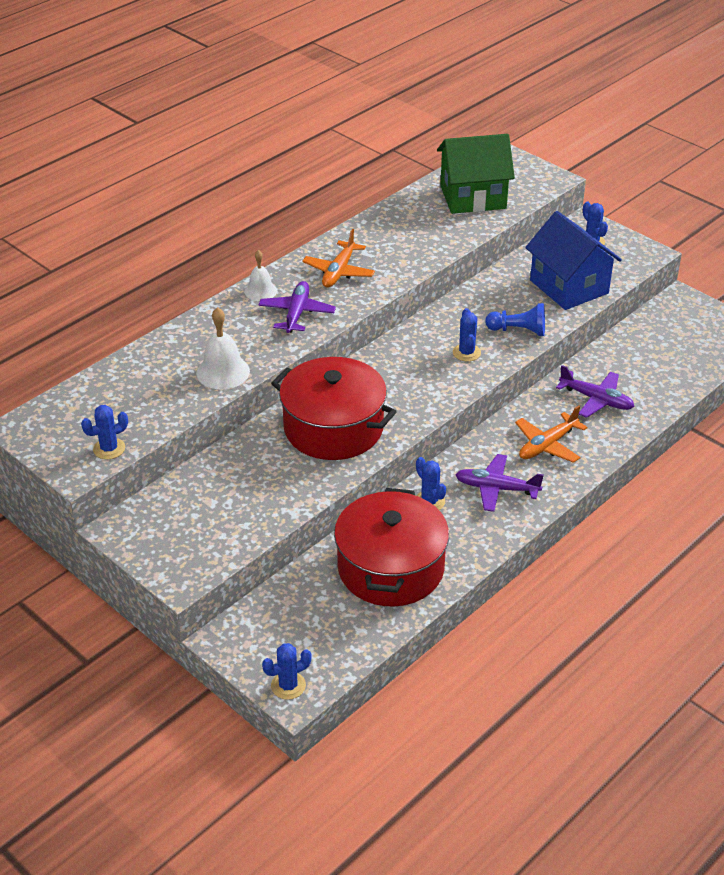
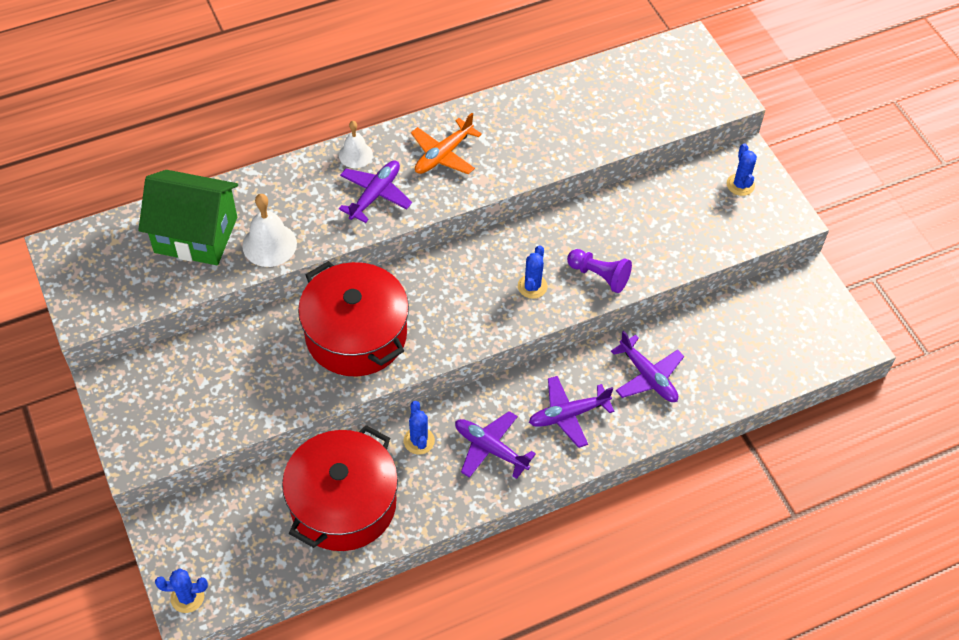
camera: 20 degrees right, 15 degrees up
(109, 449) = (123, 301): blue cactus -> none
(473, 197) = (631, 98): green house -> green house (196, 235)
(518, 330) = (599, 276): blue pawn -> purple pawn
(547, 445) = (568, 415): orange plane -> purple plane
(569, 287) = (682, 236): blue house -> none

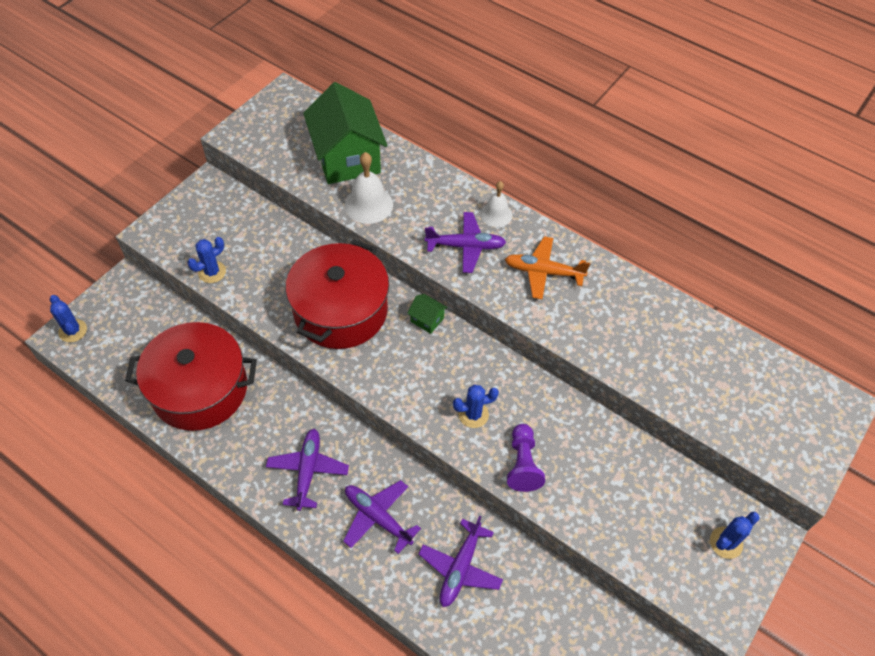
camera: 60 degrees right, 0 degrees up
(413, 272) = (427, 320): none -> green house
(419, 441) = (286, 413): blue cactus -> blue cactus (212, 272)

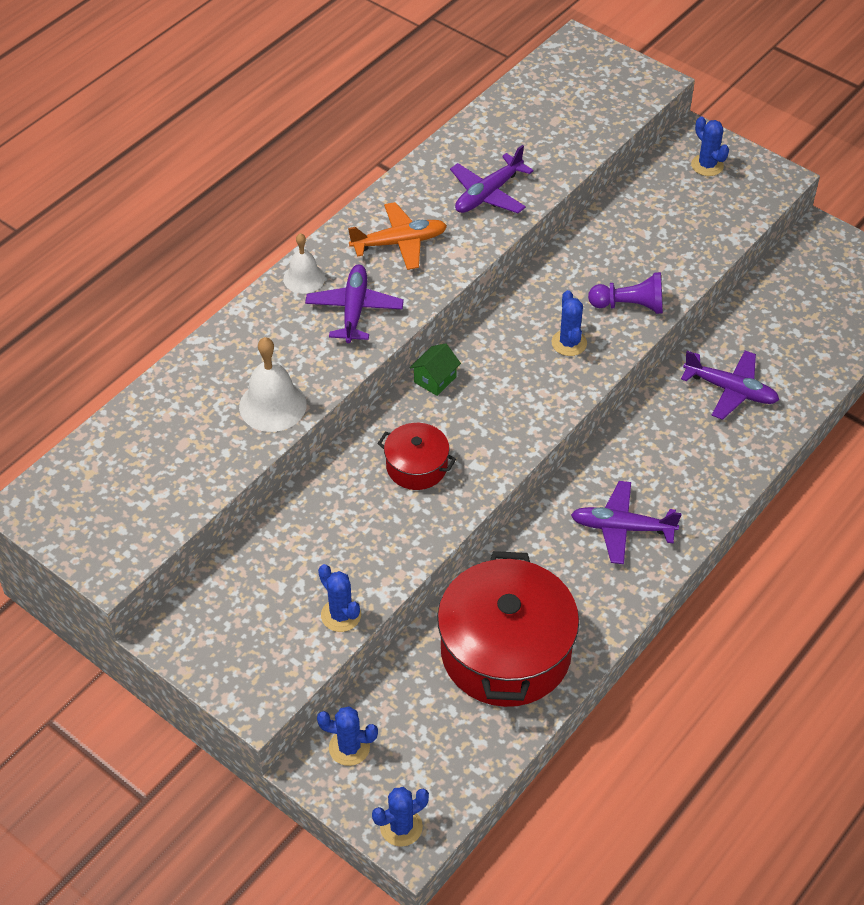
camera: 85 degrees left, 5 degrees down
(136, 300) = (349, 747): none -> blue cactus
(340, 311) = (416, 466): red pot -> red pot, size x0.49
(347, 158) = (181, 428): green house -> none
(377, 517) = (677, 461): purple plane -> purple plane (488, 194)
(543, 272) = (399, 242): orange plane -> orange plane turned 120 degrees counterclockwise

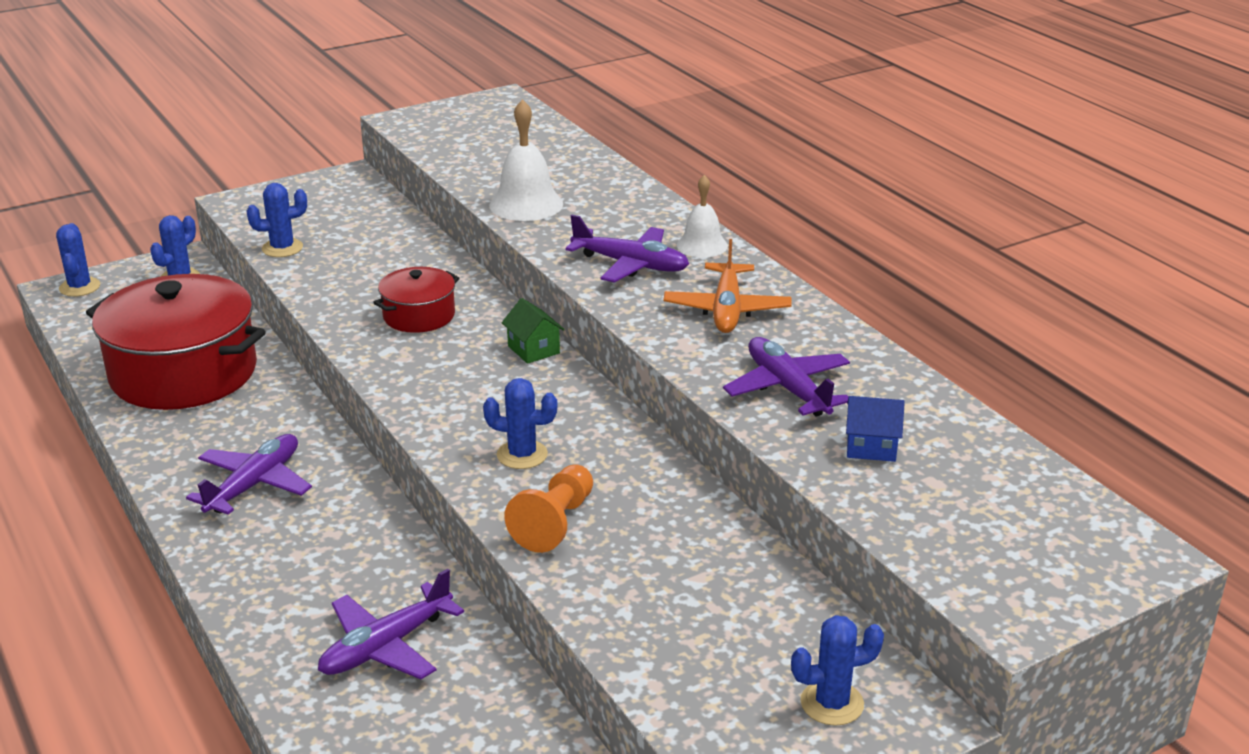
camera: 110 degrees right, 20 degrees down
(534, 149) = (871, 447): none -> blue house
(629, 305) = (555, 523): purple pawn -> orange pawn

